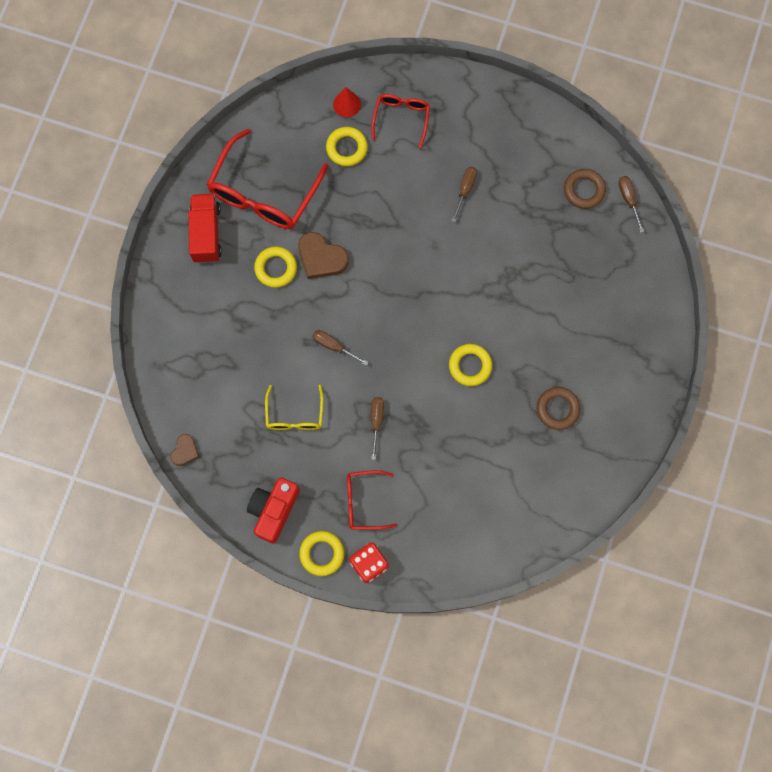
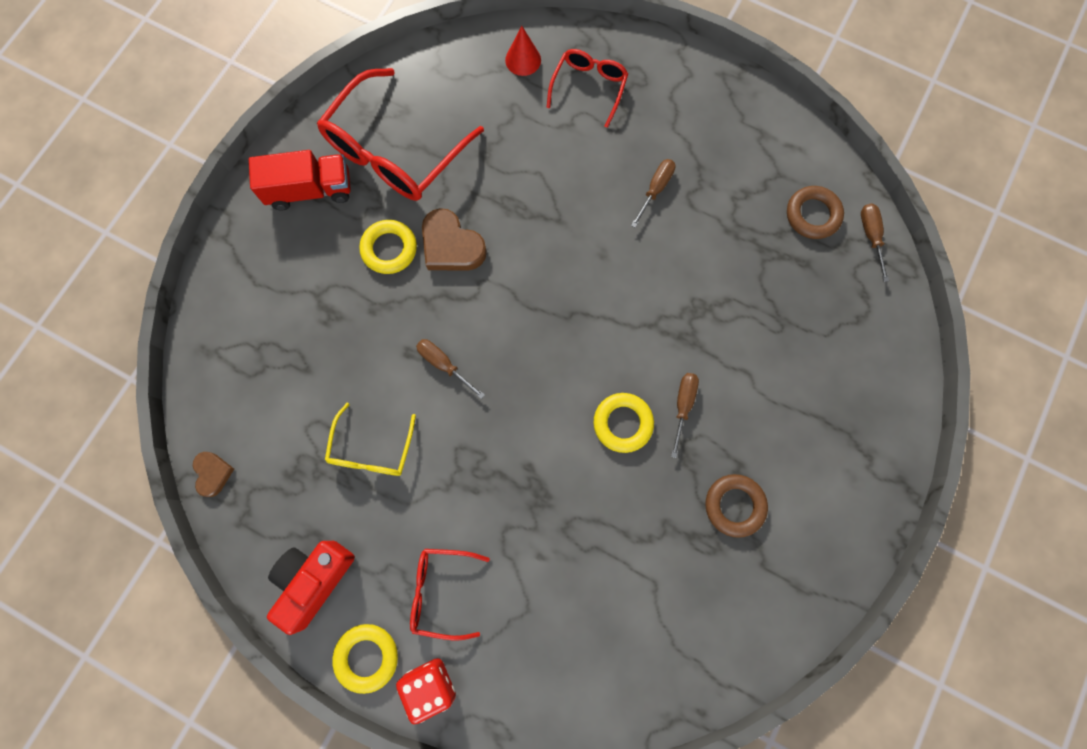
camera: 10 degrees right, 0 degrees up
(185, 451) = (213, 473): brown heart -> brown heart turned 45 degrees counterclockwise
(206, 233) = (310, 190): red truck -> red truck turned 75 degrees clockwise
(346, 148) = (512, 113): yellow ring -> none
(376, 421) = (480, 479): brown screwdriver -> brown screwdriver (683, 406)

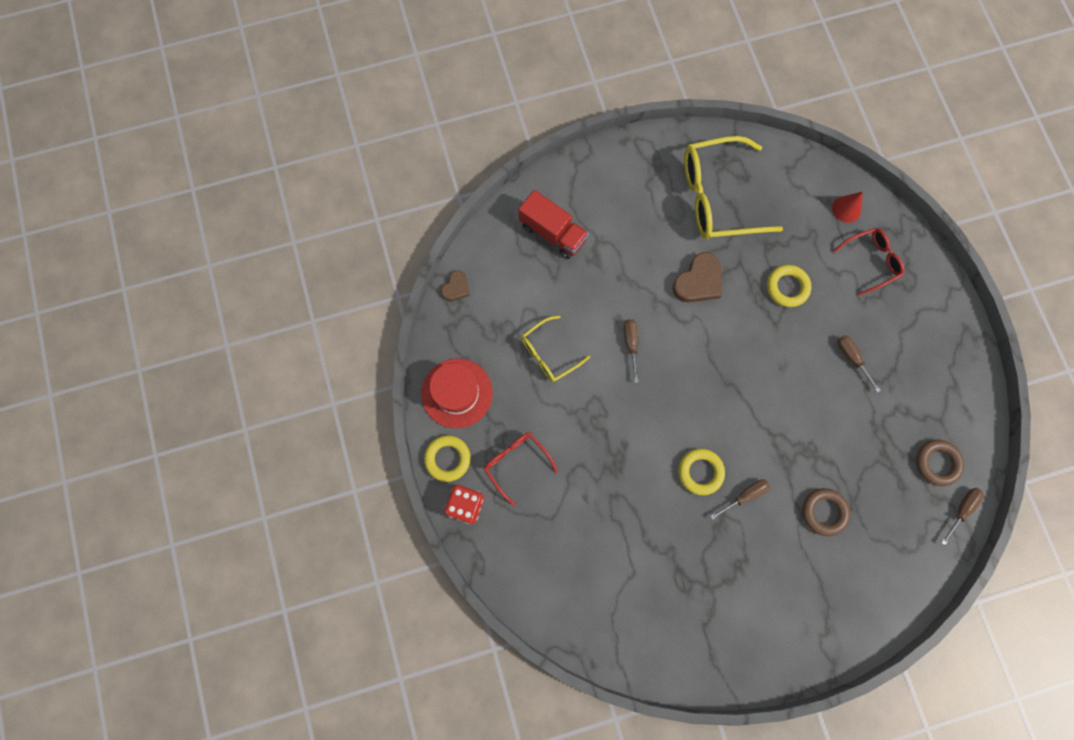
camera: 45 degrees right, 0 degrees up
(310, 190) = (648, 177): red truck -> red truck (553, 232)
(313, 580) = (457, 393): red camera -> red hat
(389, 249) = (661, 251): yellow ring -> yellow ring (787, 287)
(395, 150) = (718, 197): red glasses -> yellow glasses
(451, 245) = (698, 281): brown heart -> brown heart turned 135 degrees counterclockwise
(655, 189) = (852, 358): brown screwdriver -> brown screwdriver turned 105 degrees counterclockwise
(734, 505) = (720, 578): brown ring -> brown ring (824, 512)

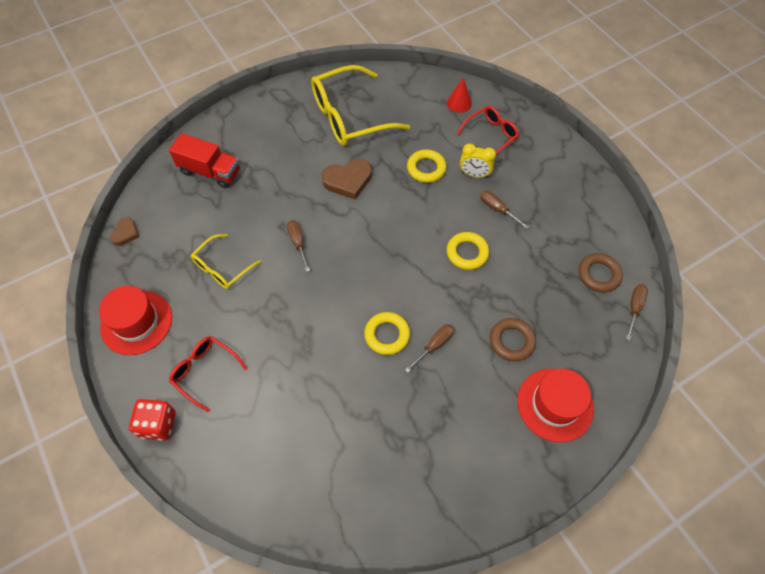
camera: 15 degrees left, 15 degrees down
(447, 459) = (134, 384): yellow ring -> yellow ring (467, 253)
(698, 281) = (348, 181): brown heart -> brown heart turned 45 degrees clockwise
(838, 308) = (474, 174): none -> yellow clock
(847, 588) = (555, 404): none -> red hat

